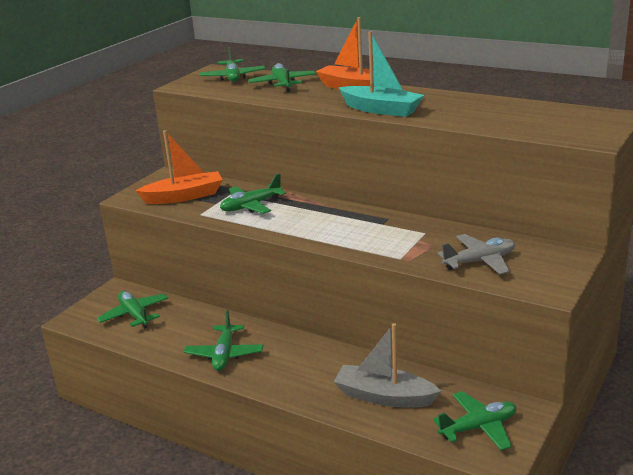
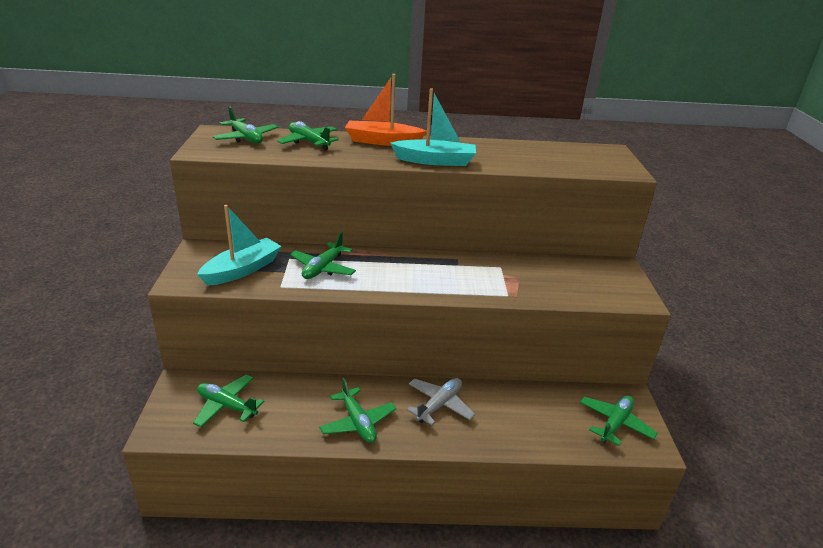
camera: 35 degrees left, 5 degrees up
(184, 196) = (242, 270): orange boat -> turquoise boat
(384, 396) = (527, 419): grey boat -> none
(480, 261) = (568, 285): grey plane -> grey plane (439, 405)

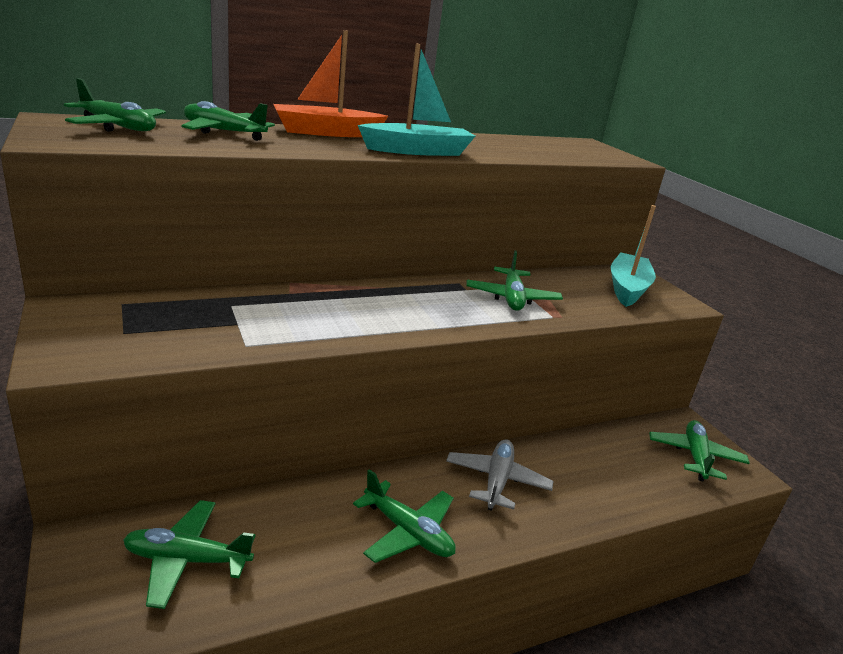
camera: 25 degrees left, 5 degrees down
(242, 270) = (166, 329): turquoise boat -> turquoise boat (627, 288)
(323, 268) = (293, 313): green plane -> green plane (512, 298)

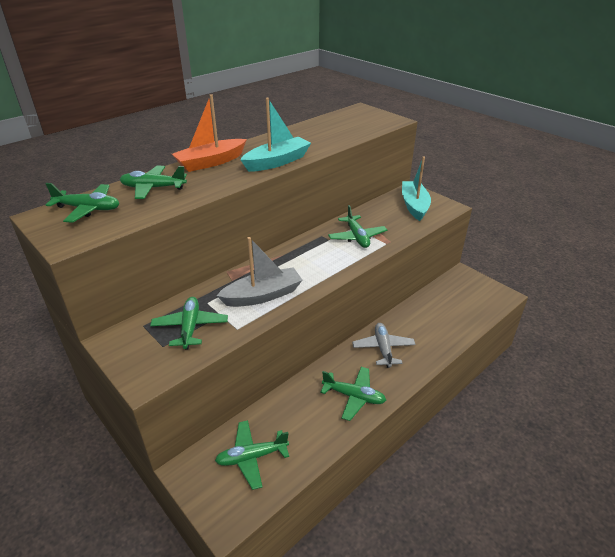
camera: 15 degrees left, 10 degrees up
(317, 320) = (263, 295): none -> grey boat
(695, 456) = (475, 294): green plane -> green plane (190, 327)

